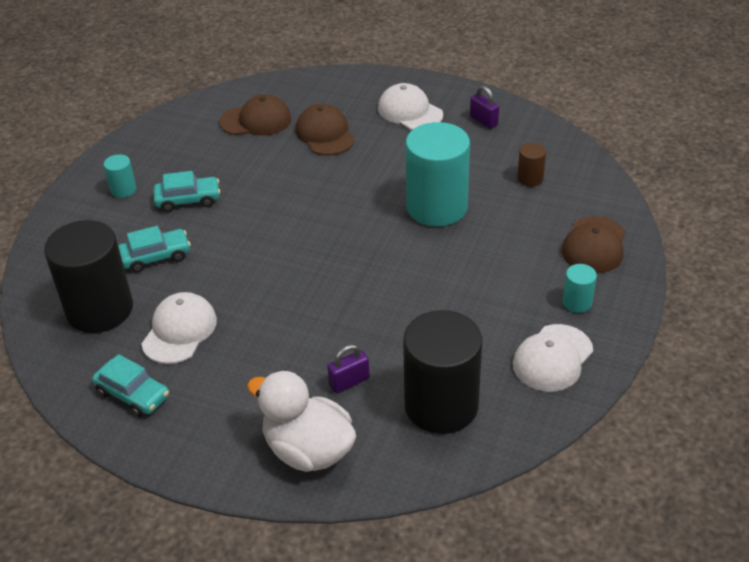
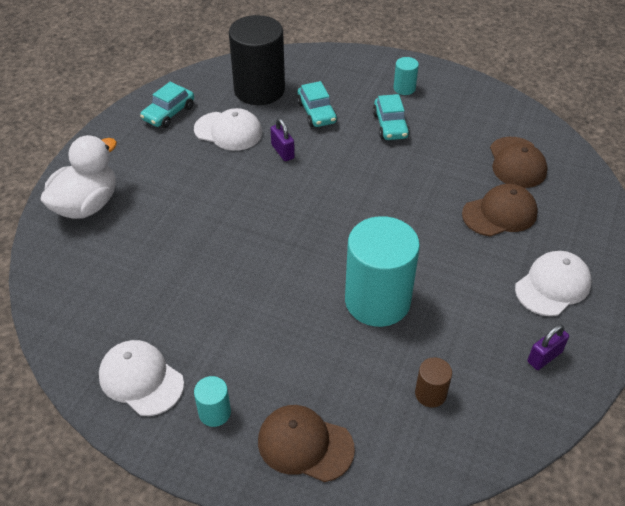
camera: 90 degrees right, 5 degrees up
(349, 382) = (150, 229): purple padlock -> purple padlock (282, 151)
(441, 405) = (107, 288): black cylinder -> none

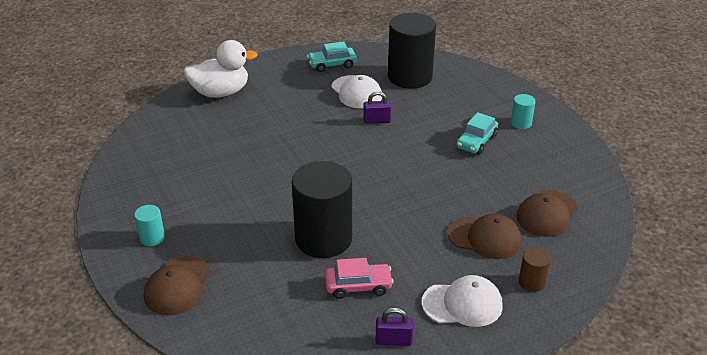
camera: 40 degrees right, 10 degrees down
(141, 379) = (137, 197): white cap -> none
(282, 151) = (376, 121): purple padlock -> purple padlock turned 75 degrees clockwise
(305, 444) = (177, 286): brown cap -> brown cap turned 135 degrees counterclockwise
(316, 113) = (432, 109): turquoise car -> none
(377, 301) = (323, 239): turquoise cylinder -> black cylinder
(430, 394) = (286, 310): brown cylinder -> brown cylinder (531, 282)
(459, 326) = (358, 286): none -> pink car

